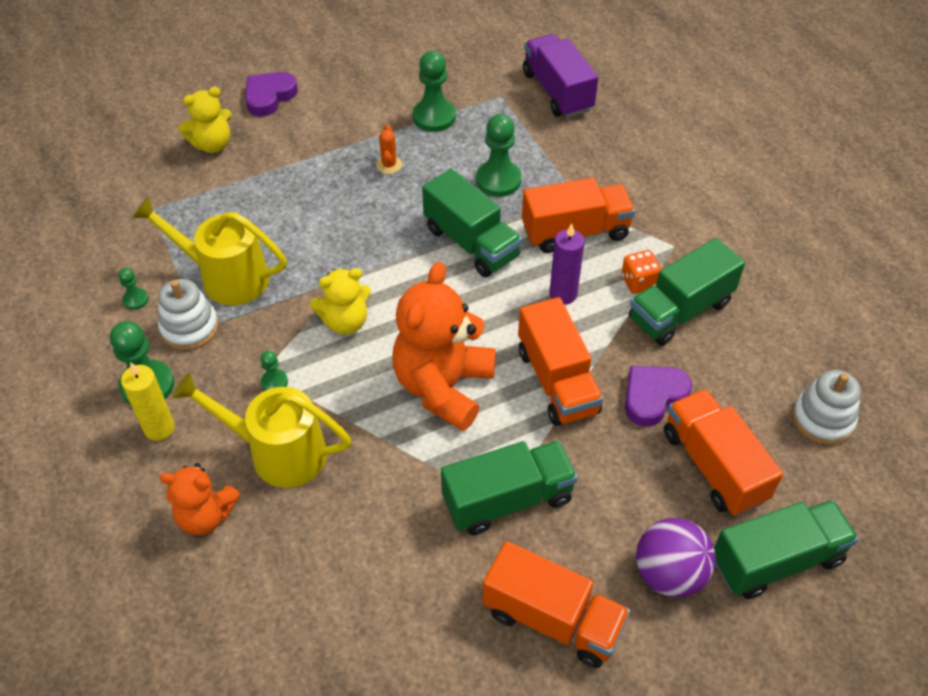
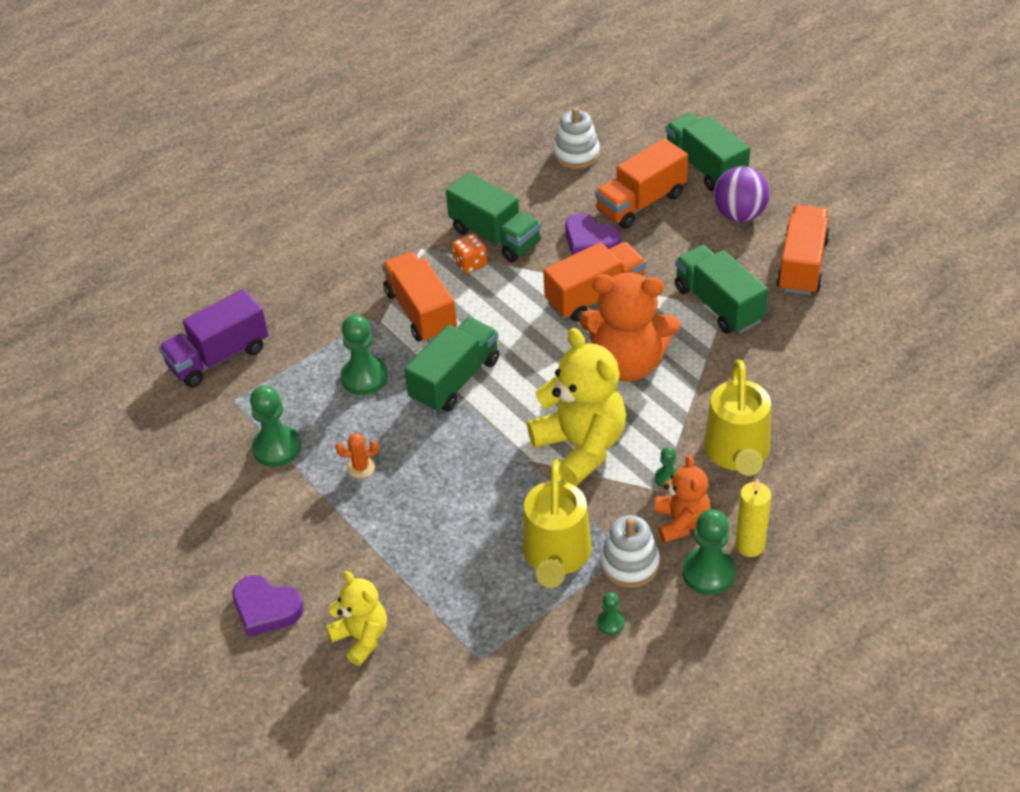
camera: 100 degrees left, 5 degrees down
(206, 515) = (817, 482): orange teddy bear -> orange teddy bear (681, 522)
(345, 322) = (581, 447): yellow teddy bear -> yellow teddy bear, size x1.73
(563, 294) = (499, 308): purple candle -> none

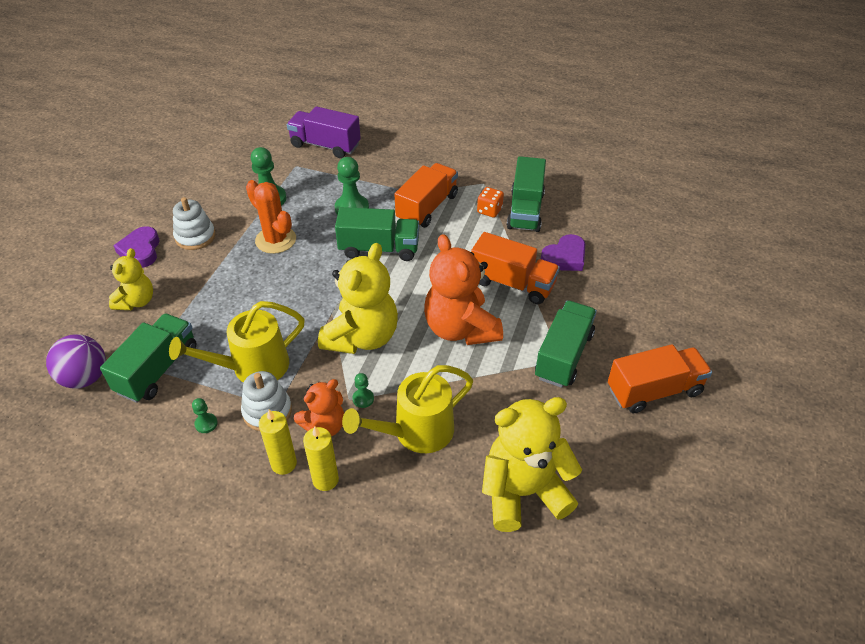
camera: 55 degrees right, 0 degrees up
(361, 467) = (275, 240): orange cactus -> orange cactus, size x1.99
(576, 154) = (643, 214): white stacking toy -> white stacking toy (195, 237)
(590, 240) = (564, 257): purple heart -> purple heart turned 135 degrees counterclockwise
(641, 203) = (629, 267): orange truck -> none
(705, 167) = (703, 287): green truck -> green truck (157, 369)
(708, 572) = (284, 463): green pawn -> yellow candle
(739, 214) = (672, 328): purple ball -> purple ball (85, 377)
(854, 406) = (523, 492): none -> yellow teddy bear

